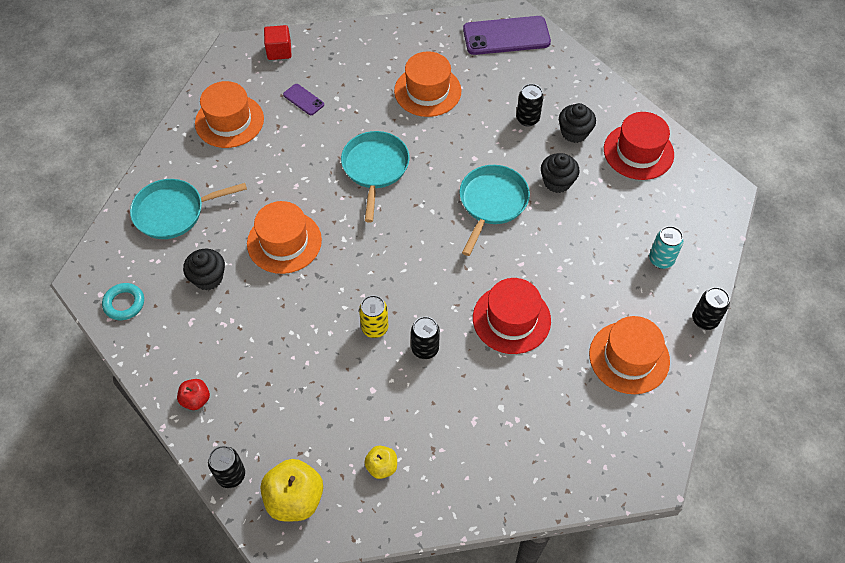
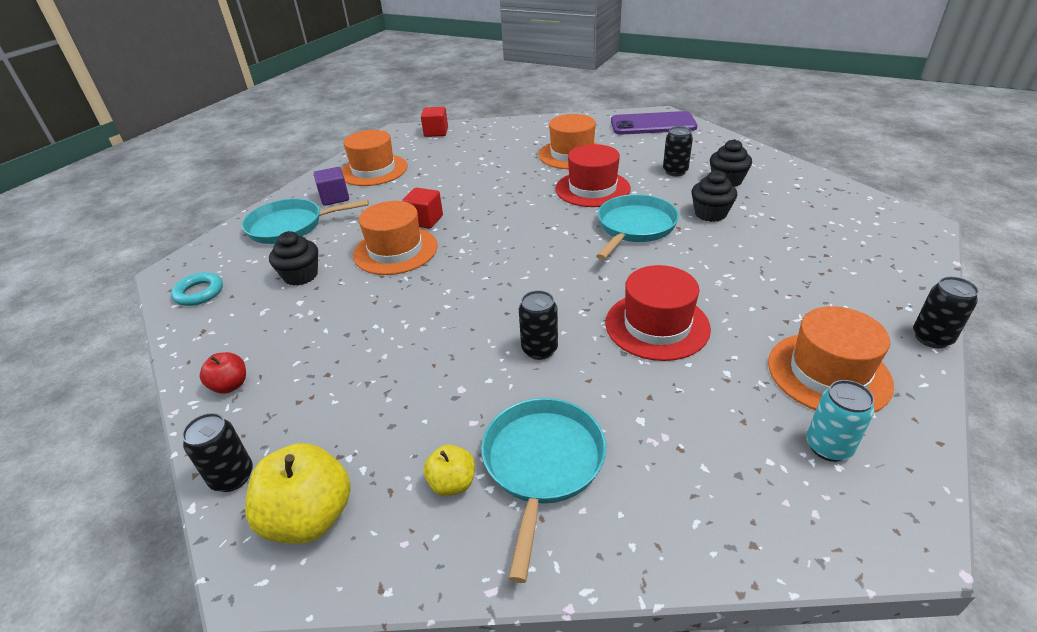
camera: 10 degrees right, 20 degrees down
(203, 167) = (334, 198): none -> purple cube
(301, 199) = (425, 220): none -> red cube
(303, 100) = (449, 158): purple phone -> none
(375, 168) = (509, 201): turquoise pan -> turquoise pan (542, 464)
(375, 328) = (479, 326): yellow can -> none
(638, 152) = (802, 194): red hat -> red hat (592, 189)
(661, 260) = (851, 278): turquoise can -> turquoise can (828, 447)

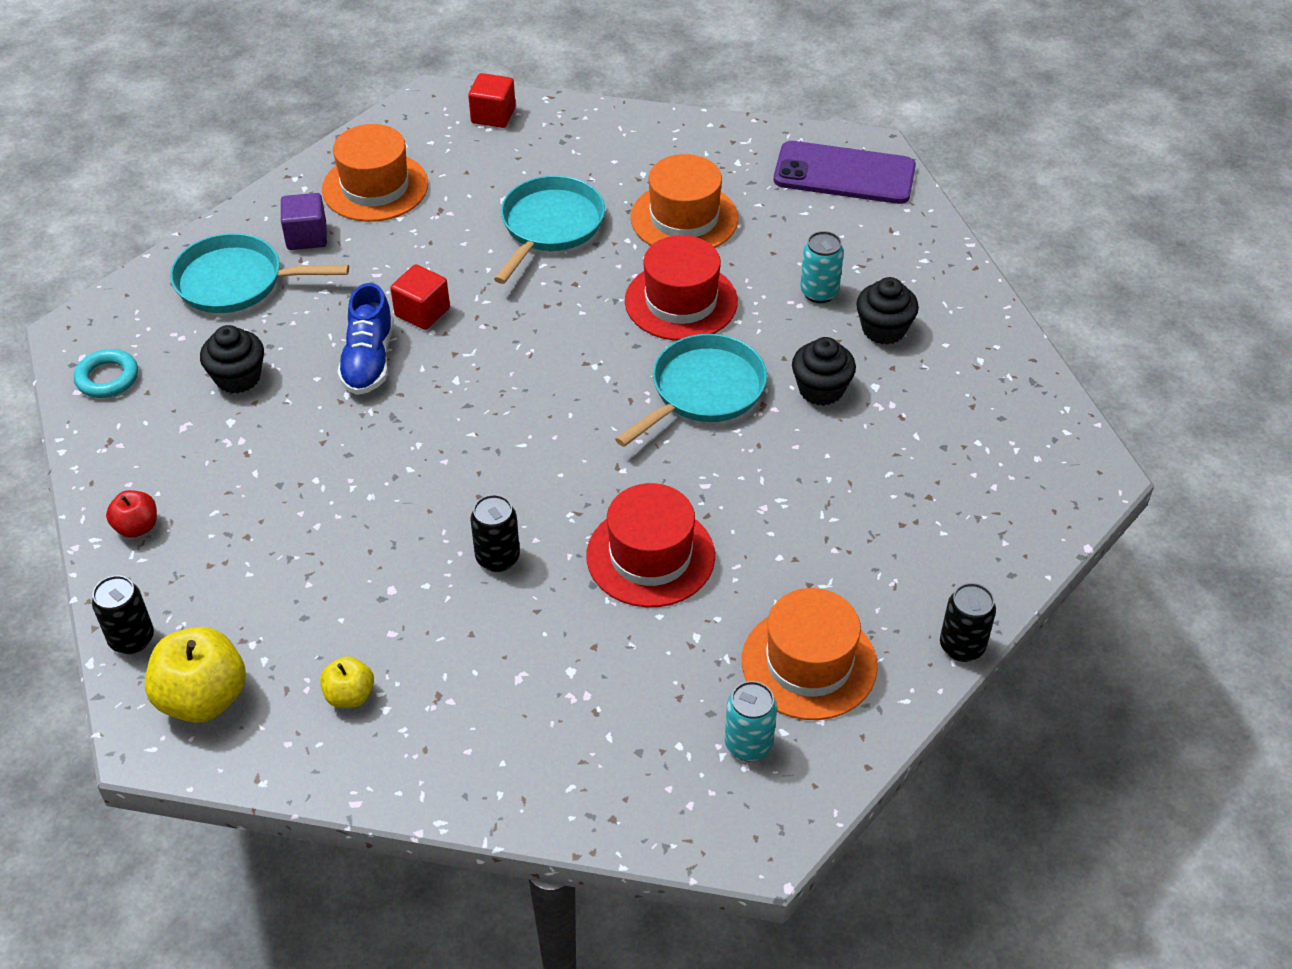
camera: 10 degrees right, 10 degrees up
(395, 250) = (369, 360): orange hat -> blue shoe
(542, 464) = (447, 696): turquoise pan -> turquoise pan (550, 226)
(675, 171) = (819, 292): black can -> turquoise can

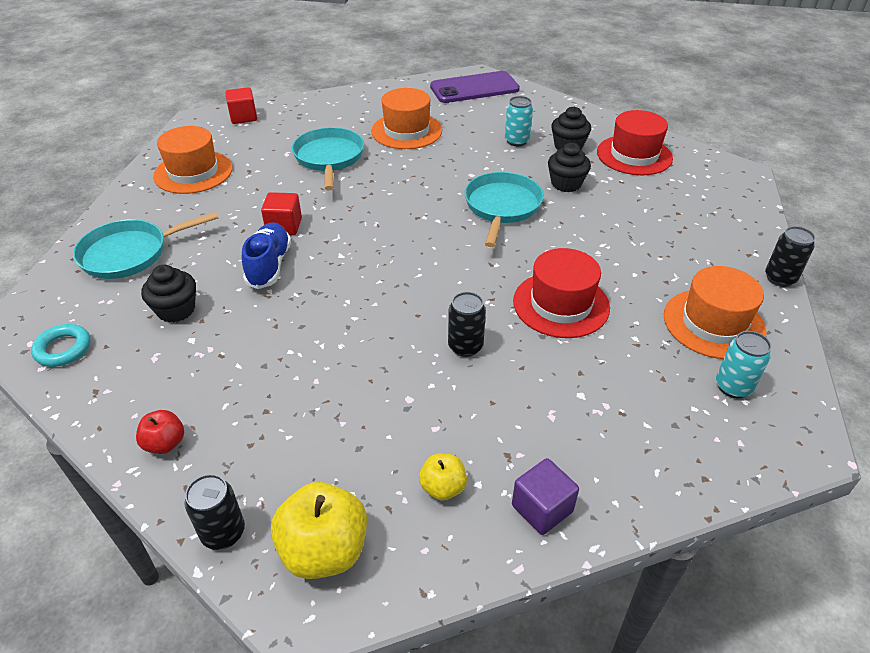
camera: 30 degrees left, 5 degrees down
(306, 236) = (164, 212): purple cube -> purple cube (542, 508)
(369, 360) = (269, 265): blue shoe -> blue shoe turned 150 degrees counterclockwise
(681, 301) = (444, 169): red hat -> red hat (634, 155)

